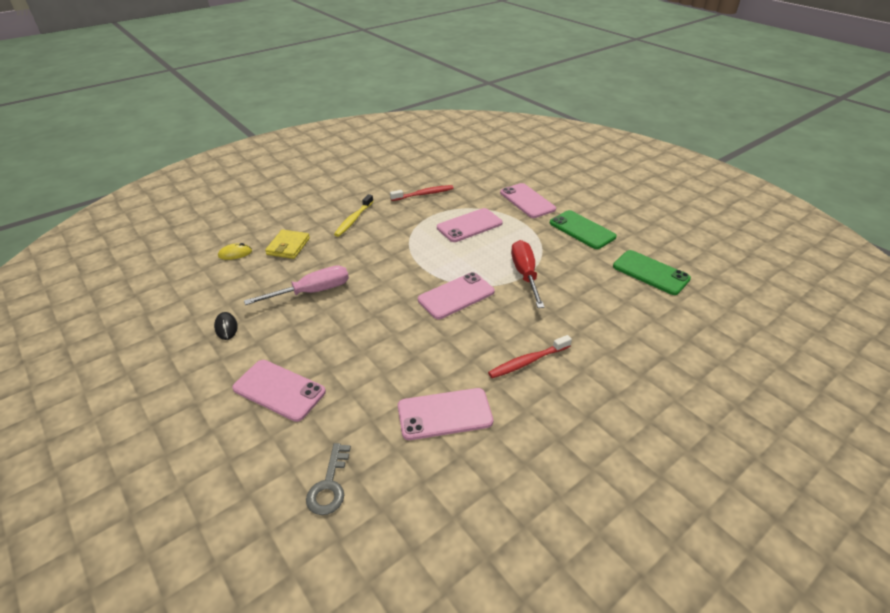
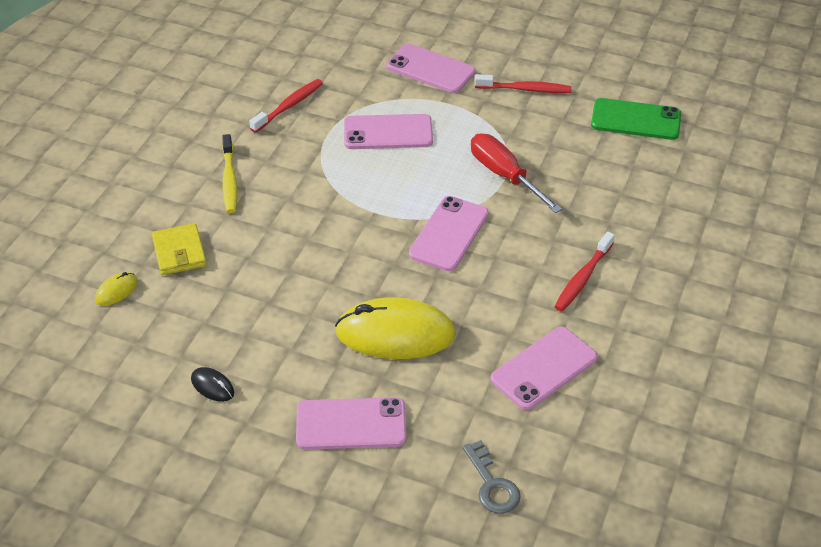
camera: 30 degrees left, 5 degrees up
(313, 291) = (274, 298): pink screwdriver -> none
(364, 344) = (395, 334): none -> yellow mouse
(469, 225) = (388, 132): pink phone -> pink phone turned 60 degrees clockwise
(582, 230) = (525, 89): green phone -> red toothbrush

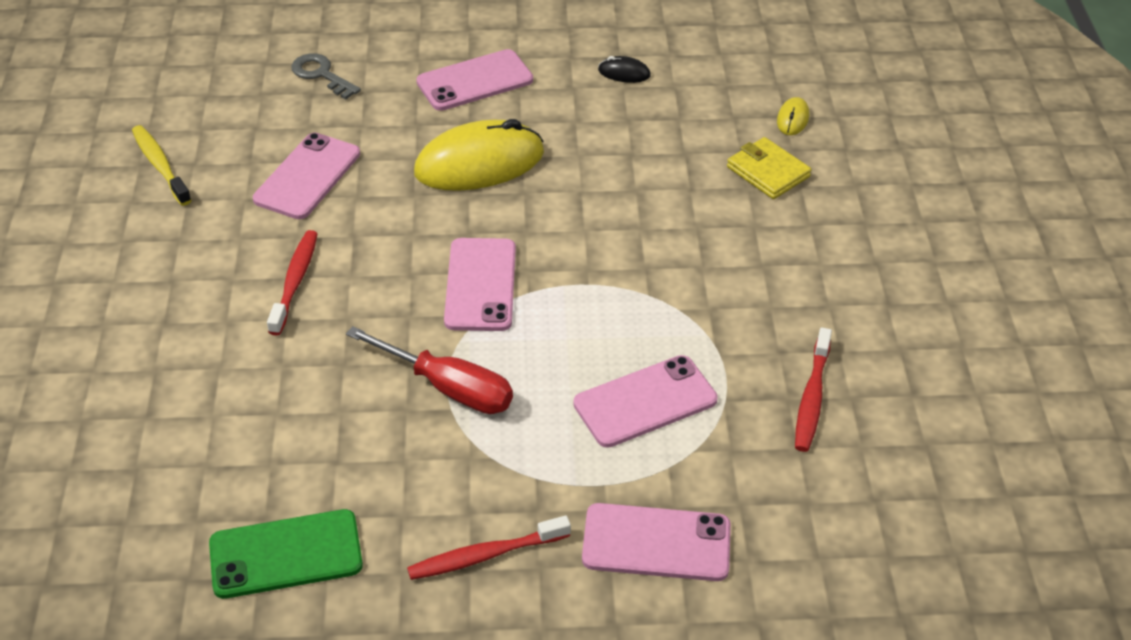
camera: 155 degrees right, 0 degrees up
(229, 180) = (791, 267): yellow toothbrush -> yellow toothbrush (160, 165)

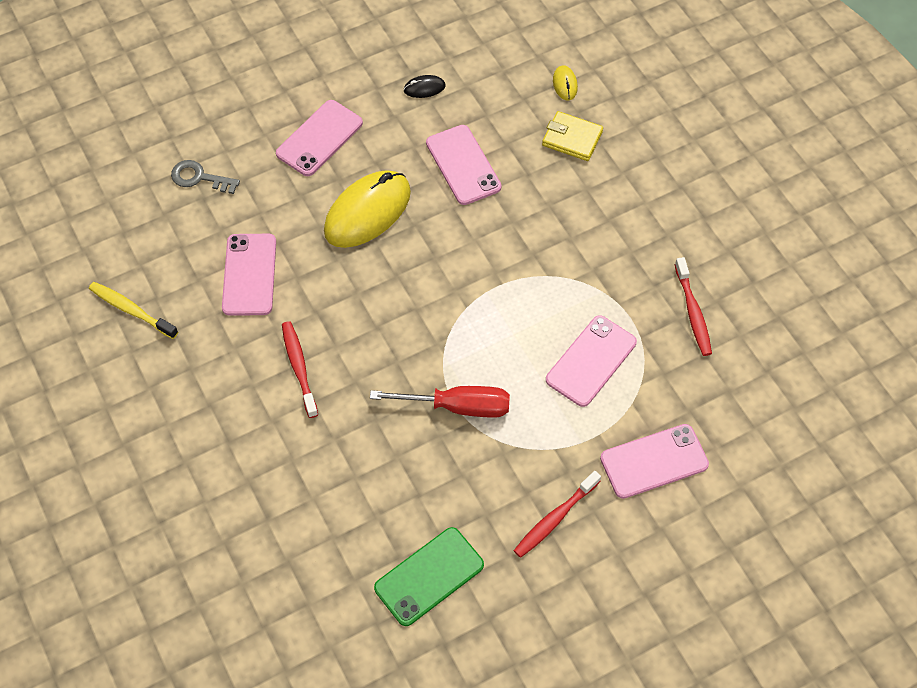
camera: 25 degrees left, 15 degrees up
(481, 285) = (430, 315): pink phone -> pink phone (463, 165)

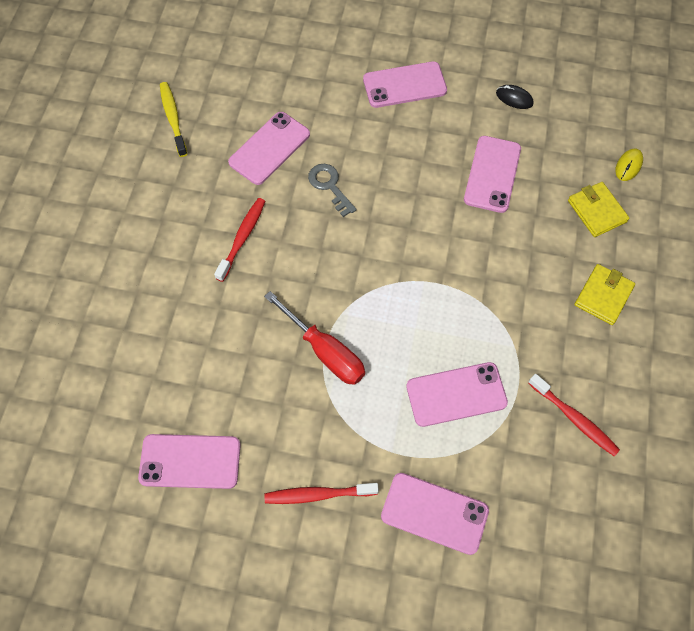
camera: 40 degrees right, 5 degrees up
(199, 178) = (298, 58): grey key -> grey key (329, 186)
(367, 212) = (390, 161): yellow mouse -> none
(429, 576) = (190, 461): green phone -> pink phone
(634, 202) = (603, 296): none -> yellow wallet
(693, 312) = (574, 418): red toothbrush -> red toothbrush turned 75 degrees counterclockwise

